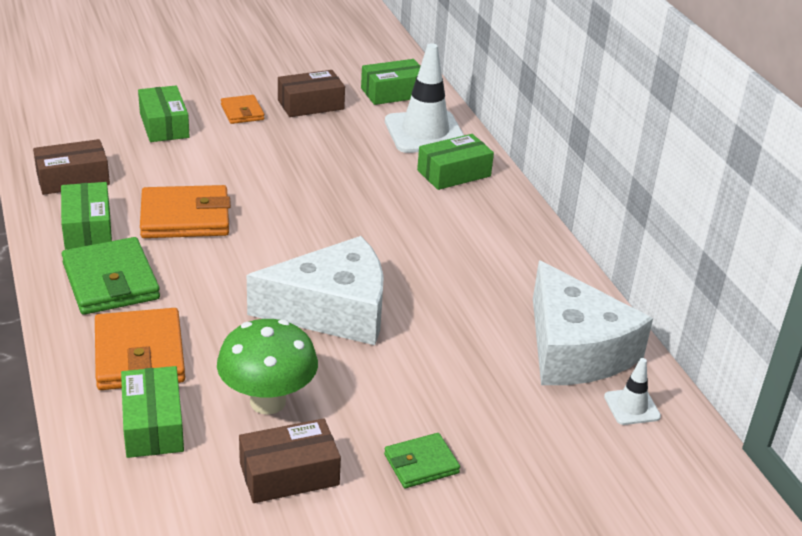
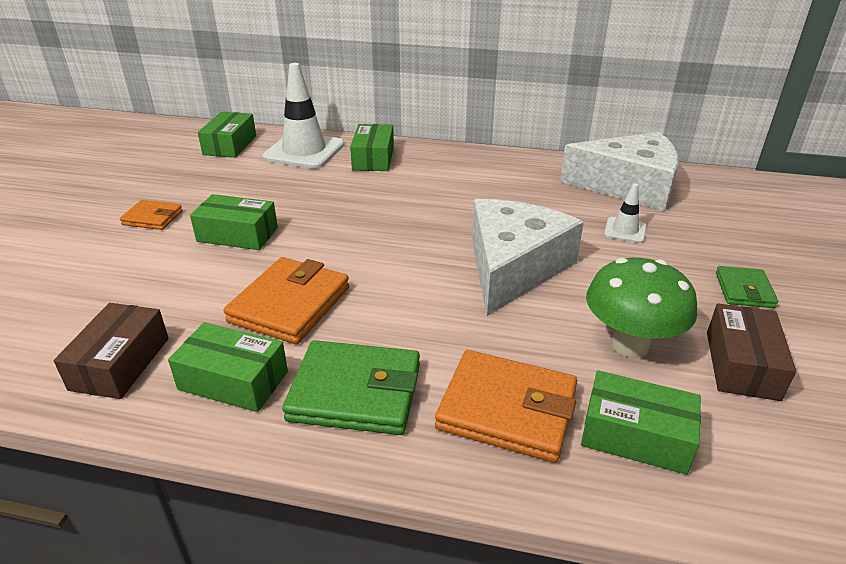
camera: 55 degrees left, 0 degrees up
(164, 125) = (106, 268): green box -> green box (237, 234)
(310, 104) = (192, 183): brown box -> none
(632, 407) = (702, 188): white traffic cone -> white traffic cone (625, 230)

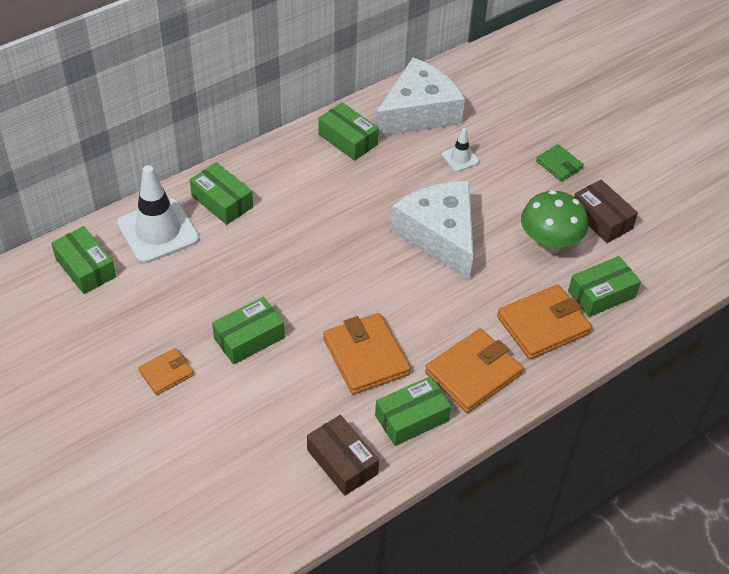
camera: 50 degrees left, 15 degrees up
(355, 392) = (473, 373): green wallet -> orange wallet
(533, 173) = (348, 139): none -> green box

